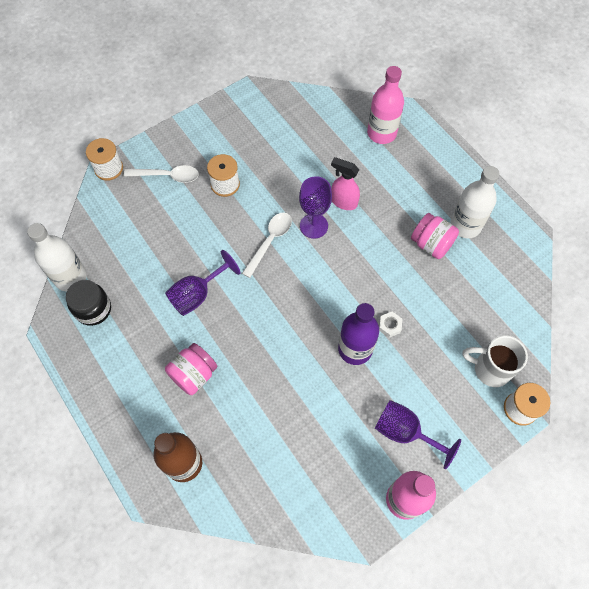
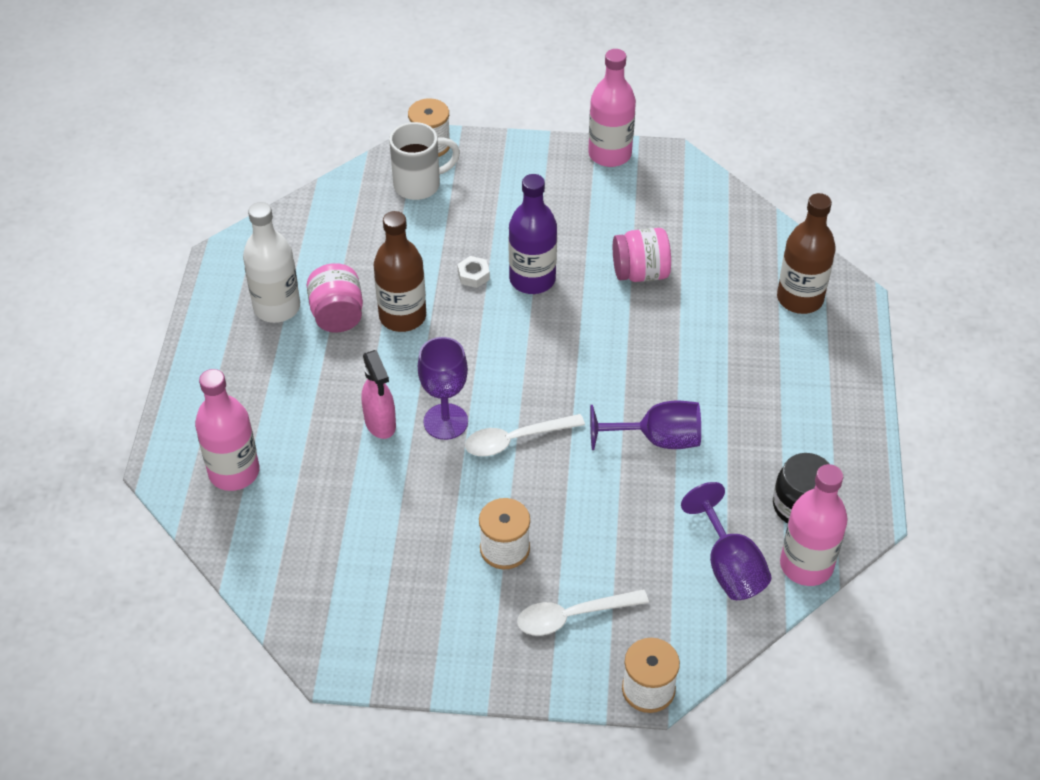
camera: 140 degrees left, 15 degrees down
(70, 277) = (806, 565): white bottle -> pink bottle
(167, 176) = (572, 616): white spoon -> white spoon turned 60 degrees counterclockwise
(194, 374) = (728, 364): pink jar -> pink jar (640, 273)
(398, 269) = (402, 316): none -> brown bottle
(404, 432) = (556, 193): purple goblet -> purple goblet (729, 566)
(490, 369) = (419, 185): white mug -> white mug turned 75 degrees counterclockwise

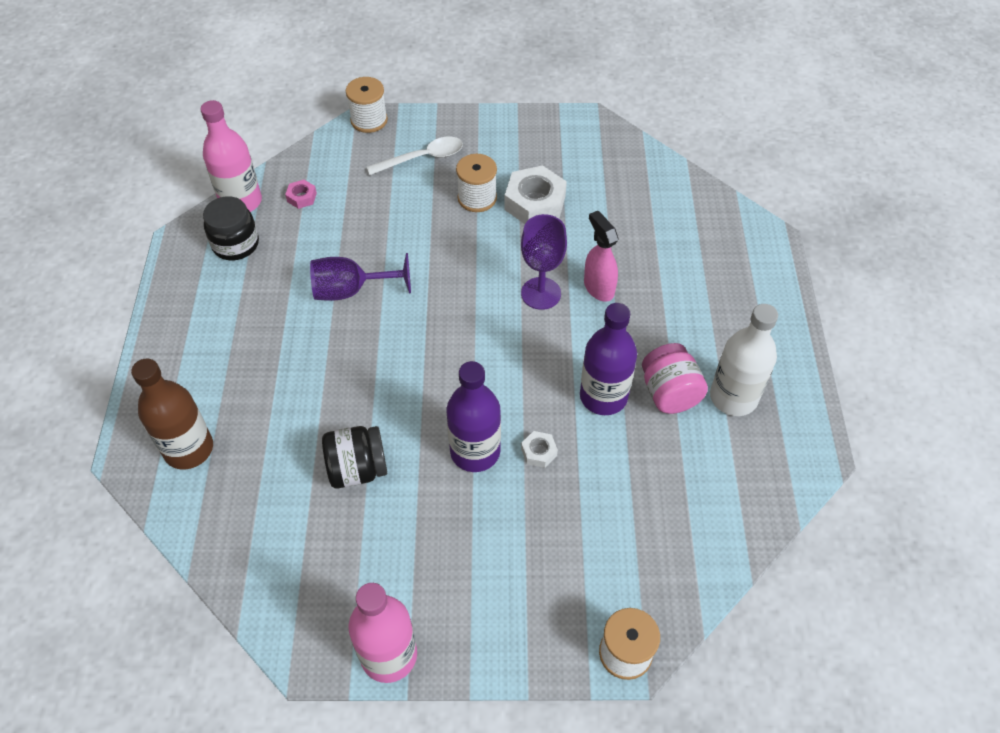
camera: 175 degrees right, 5 degrees up
(234, 472) = (710, 239): pink bottle -> none
(402, 316) = (603, 396): brown bottle -> purple bottle
(419, 185) = (624, 580): white mug -> none
(432, 536) = (535, 203): none -> white nut
(515, 440) = (477, 282): white spoon -> none
(640, 273) = (357, 469): pink jar -> black jar
(729, 566) = (302, 197): purple goblet -> pink nut

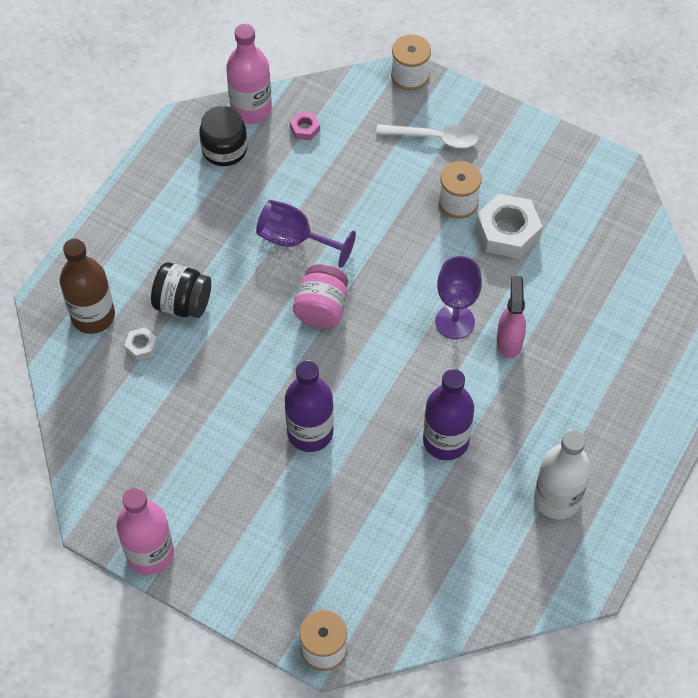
camera: 30 degrees right, 5 degrees up
(357, 469) = (210, 399): black jar -> black jar (183, 303)
(539, 452) = (361, 459): white nut -> white nut (141, 346)
(669, 393) = (504, 467): pink jar -> pink jar (321, 309)

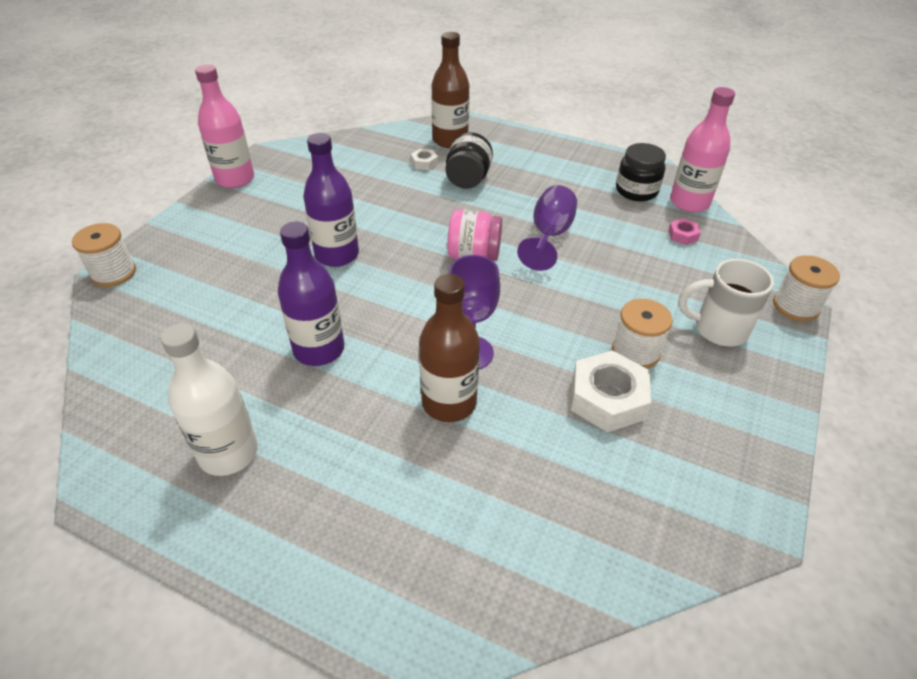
camera: 85 degrees right, 15 degrees down
(435, 138) = (718, 329): white spoon -> white mug
(509, 341) = (449, 403): pink spray bottle -> brown bottle

